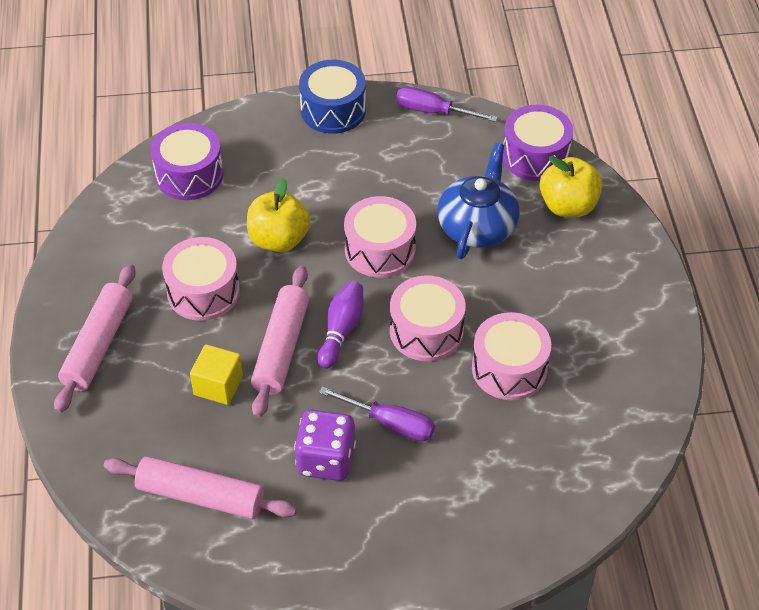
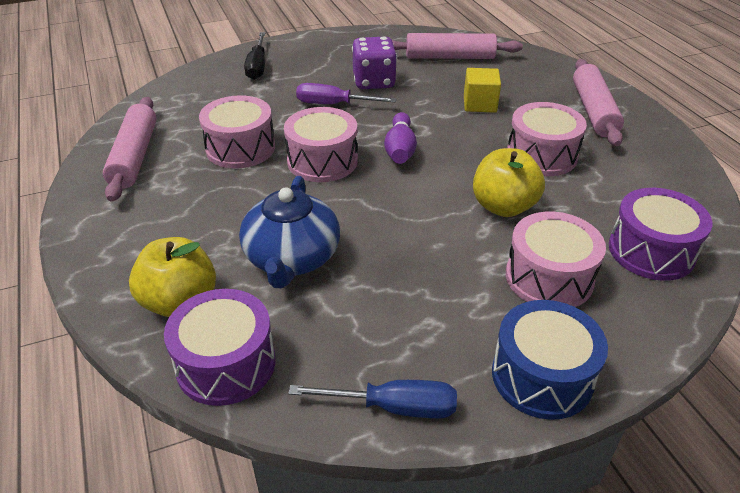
camera: 165 degrees right, 10 degrees down
(281, 348) = (445, 131): pink rolling pin -> pink rolling pin (135, 156)
(380, 250) = (393, 216): pink drum -> pink drum (549, 277)
(433, 111) = (394, 407): purple screwdriver -> blue screwdriver
(472, 533) = (257, 67): none -> black screwdriver

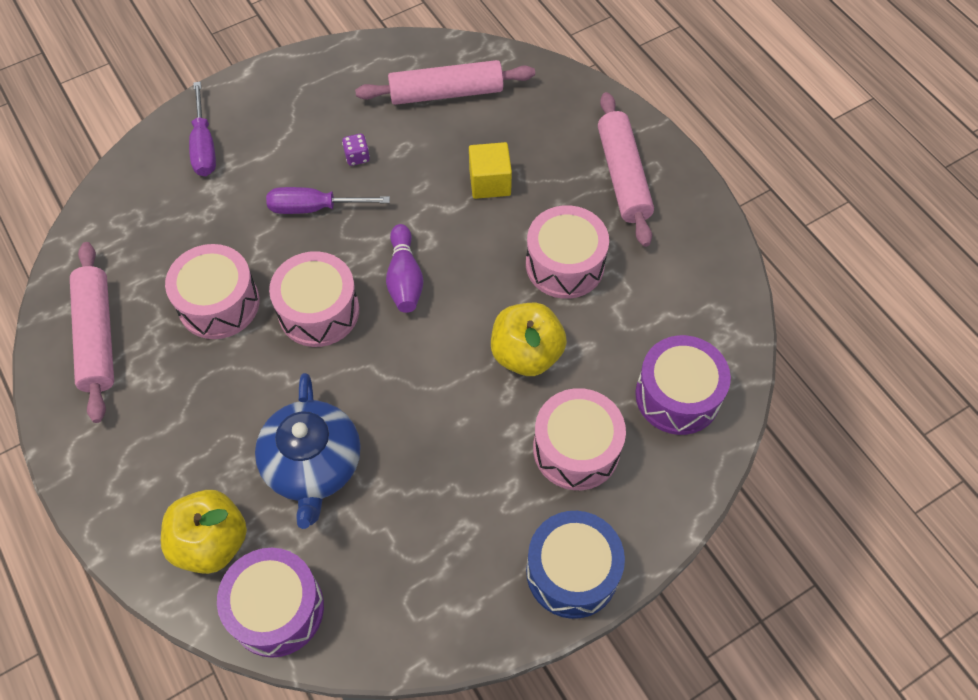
camera: 10 degrees left, 20 degrees up
(257, 67) = (204, 146): black screwdriver -> purple screwdriver
(374, 82) = (357, 157): purple dice -> purple dice, size x0.46
(394, 407) = (441, 629): blue screwdriver -> none

